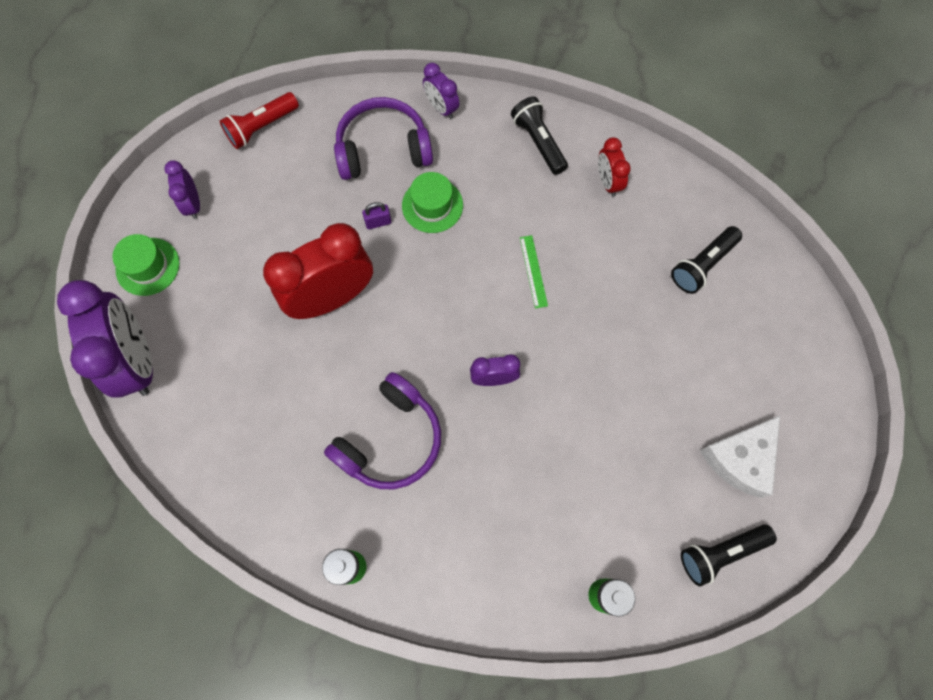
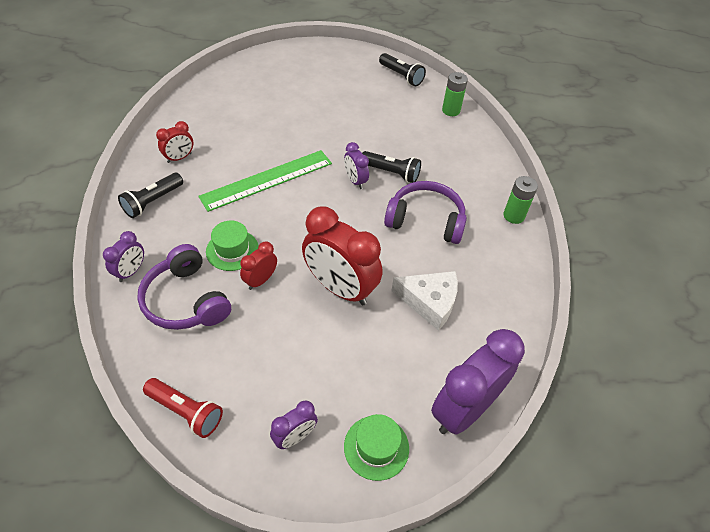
camera: 115 degrees left, 20 degrees down
(378, 222) = (260, 280): purple padlock -> red clock
(533, 271) = (267, 180): green ruler -> green ruler, size x2.34
(702, 265) = (231, 106): black flashlight -> black flashlight (391, 173)
(740, 459) = (347, 76): white cheese -> white cheese (430, 302)

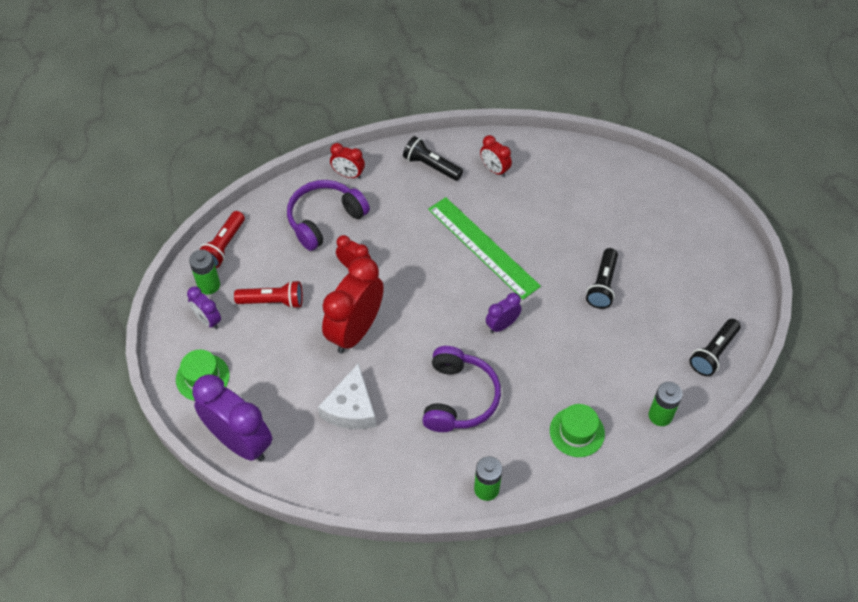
camera: 85 degrees right, 5 degrees up
(131, 271) = (348, 174): purple clock -> red clock
(232, 250) = (385, 239): green hat -> green hat (577, 432)
(242, 433) = (209, 285): none -> green battery
(285, 362) = (273, 301): none -> red flashlight
(391, 173) = (524, 359): black flashlight -> black flashlight (602, 285)

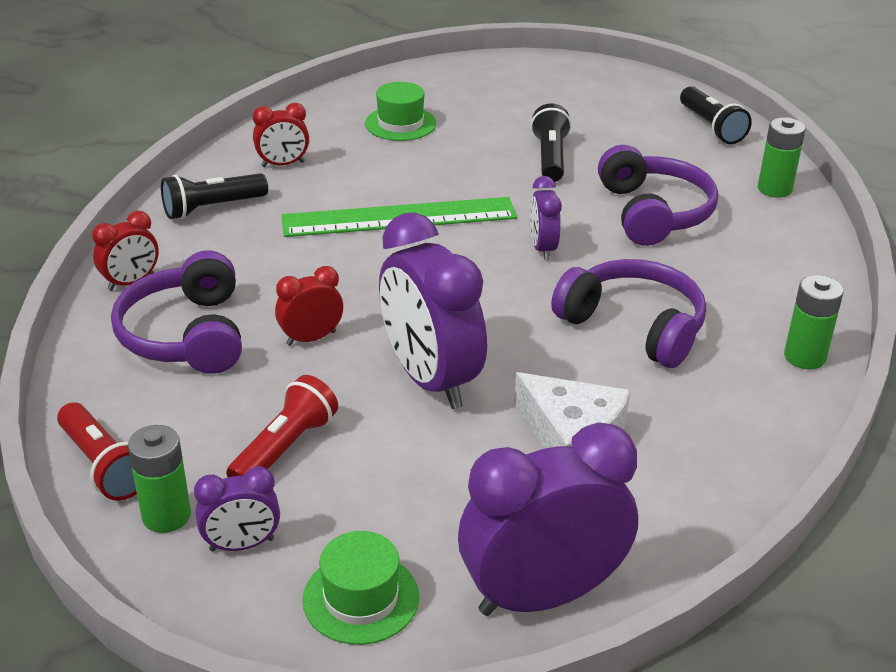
camera: 60 degrees left, 20 degrees down
(355, 331) = (430, 379): red clock -> purple clock
(577, 432) = (758, 253): green hat -> green hat (400, 123)
(581, 362) = (653, 213): none -> purple headphones
(602, 285) = (550, 157): black flashlight -> black flashlight turned 135 degrees counterclockwise

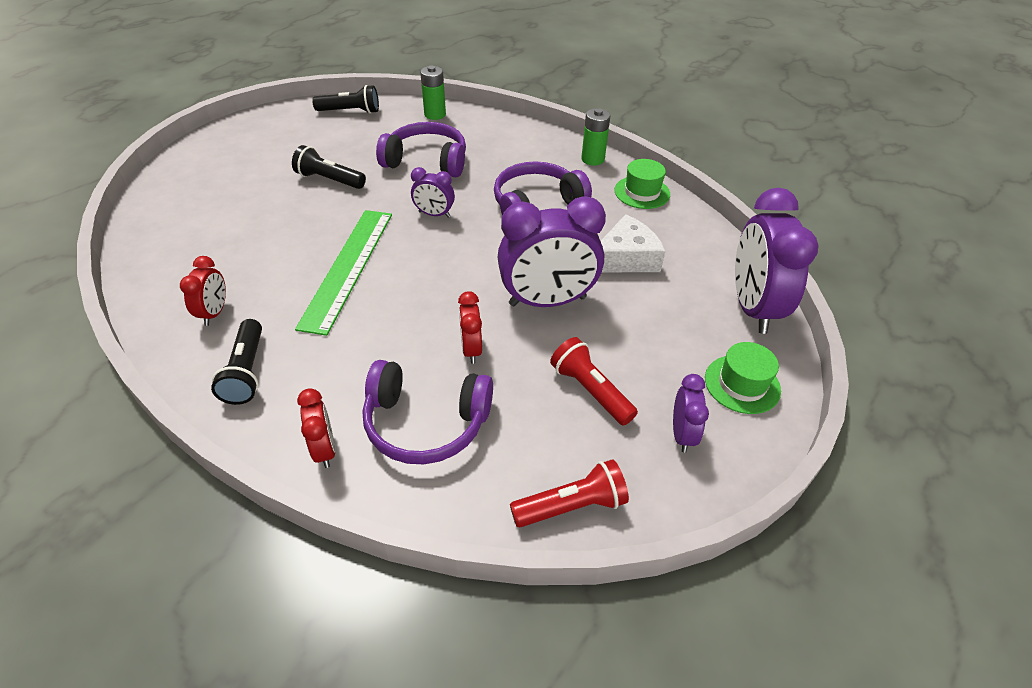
camera: 70 degrees left, 10 degrees up
(166, 516) = (641, 473): green battery -> none
(400, 123) = (215, 233): green hat -> green hat (642, 192)

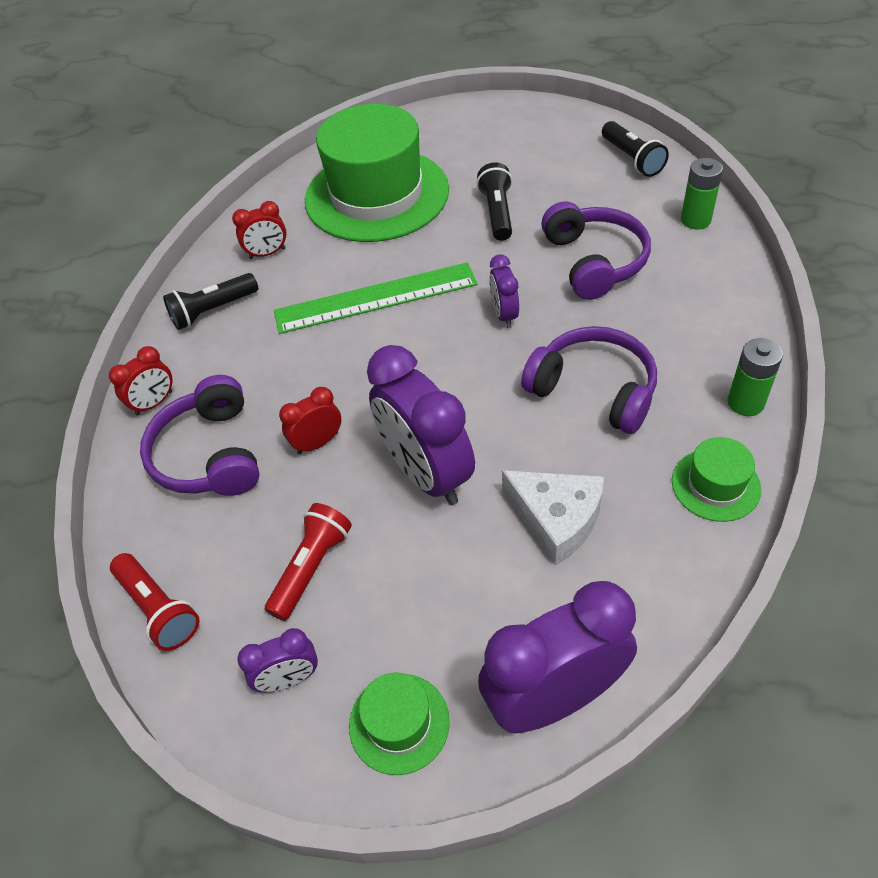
camera: 70 degrees right, 5 degrees up
(227, 227) = (377, 195): none -> green hat

